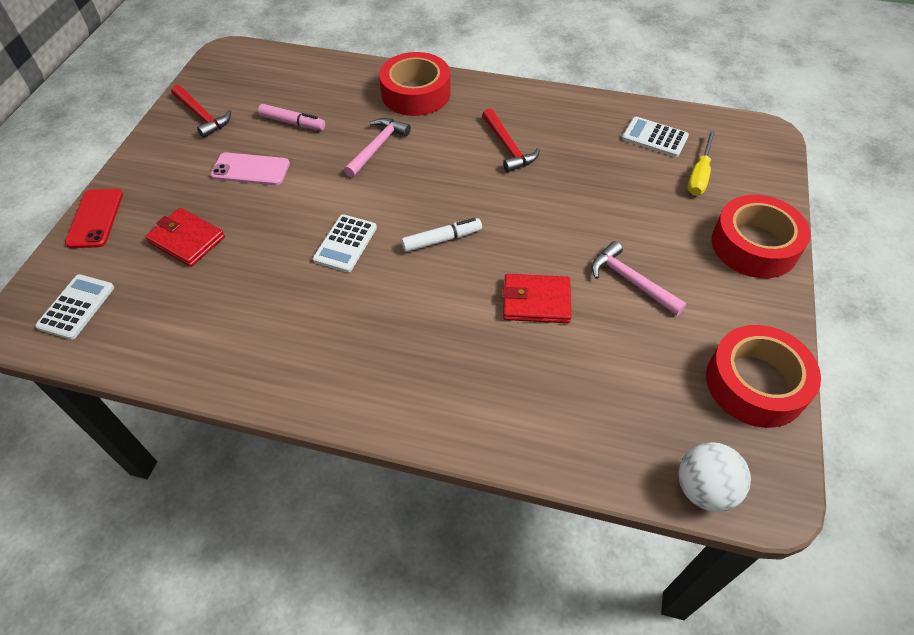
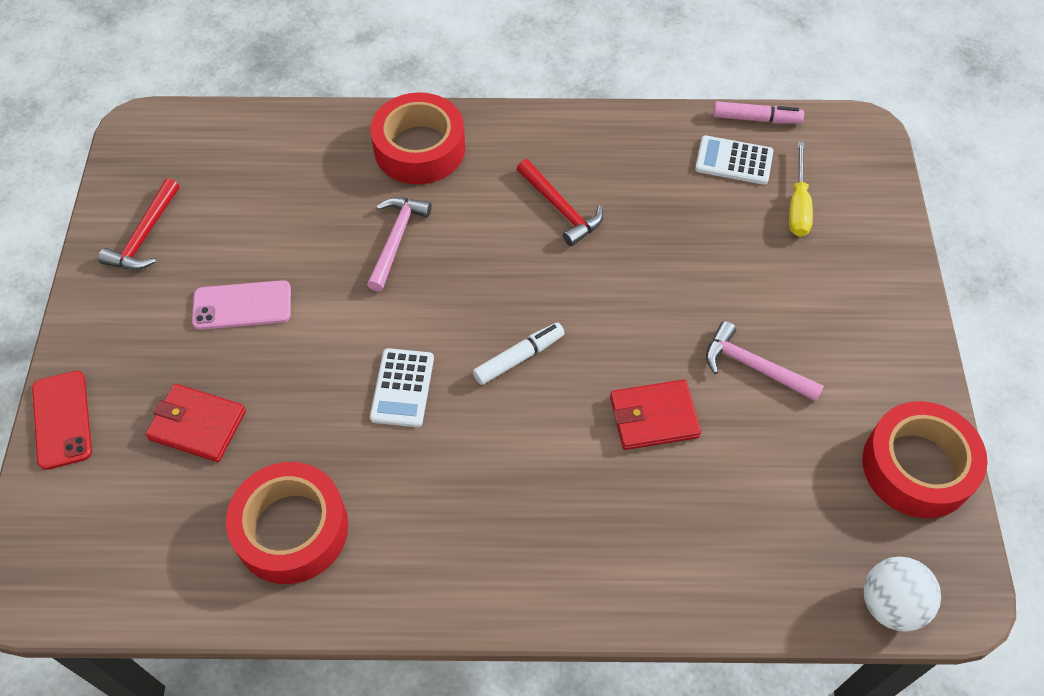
camera: 15 degrees left, 5 degrees up
(76, 307) = (92, 550): white calculator -> none
(202, 116) = (145, 236): red hammer -> red hammer turned 75 degrees clockwise
(293, 123) = (272, 224): pink marker -> pink marker (756, 119)
(754, 245) = (880, 290): red tape -> red tape (291, 529)

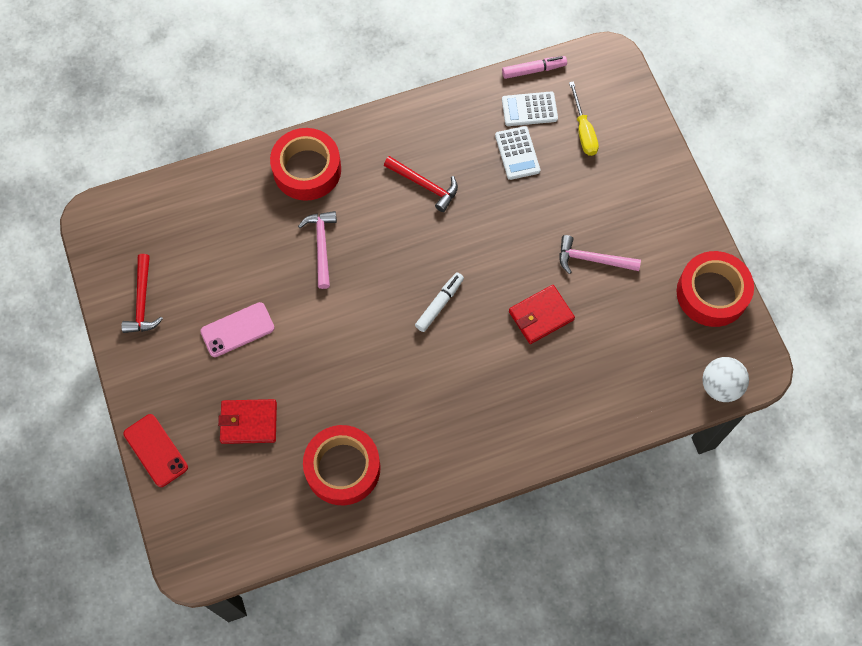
camera: 20 degrees left, 10 degrees up
(402, 388) = (372, 351): white calculator -> white calculator (517, 153)

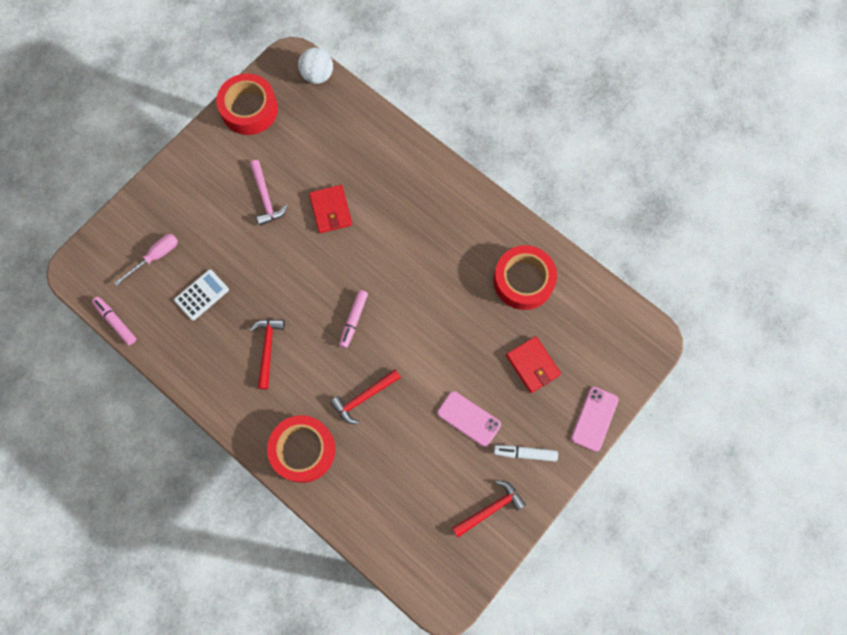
camera: 120 degrees left, 5 degrees up
(156, 450) = (594, 419): red phone -> pink phone
(321, 246) = (364, 397): pink hammer -> red hammer
(405, 276) = (353, 320): none -> pink marker
(439, 304) = (362, 283): white marker -> white marker (525, 453)
(529, 109) = (156, 306): white calculator -> none
(541, 316) = (331, 210): red wallet -> red wallet turned 45 degrees clockwise
(583, 130) = (155, 257): yellow screwdriver -> pink screwdriver

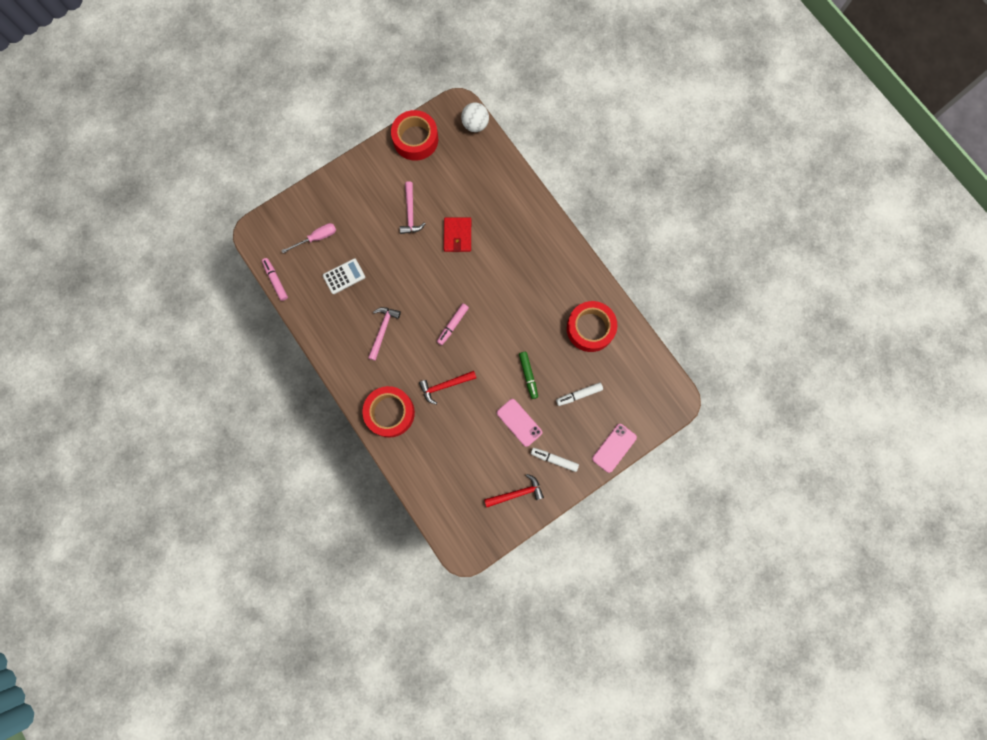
camera: 15 degrees right, 5 degrees up
(267, 349) = (382, 330): red hammer -> pink hammer
(464, 358) = (528, 376): none -> green marker
(532, 365) = (579, 395): red wallet -> white marker

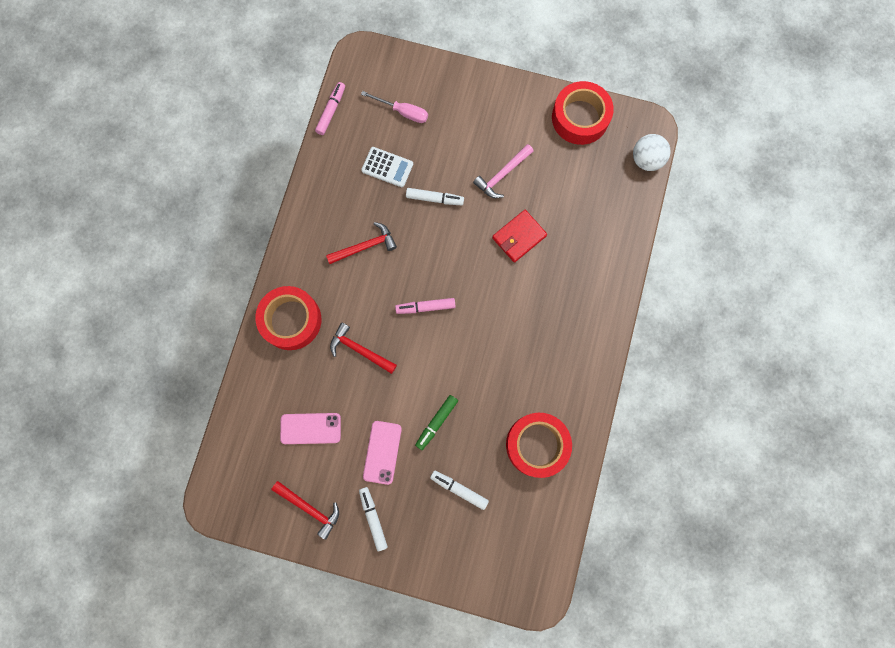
camera: 50 degrees right, 0 degrees up
(382, 330) = (365, 246): pink hammer -> red hammer
(390, 264) = (435, 198): none -> white marker
(614, 448) = (434, 570): pink phone -> pink phone (310, 428)

